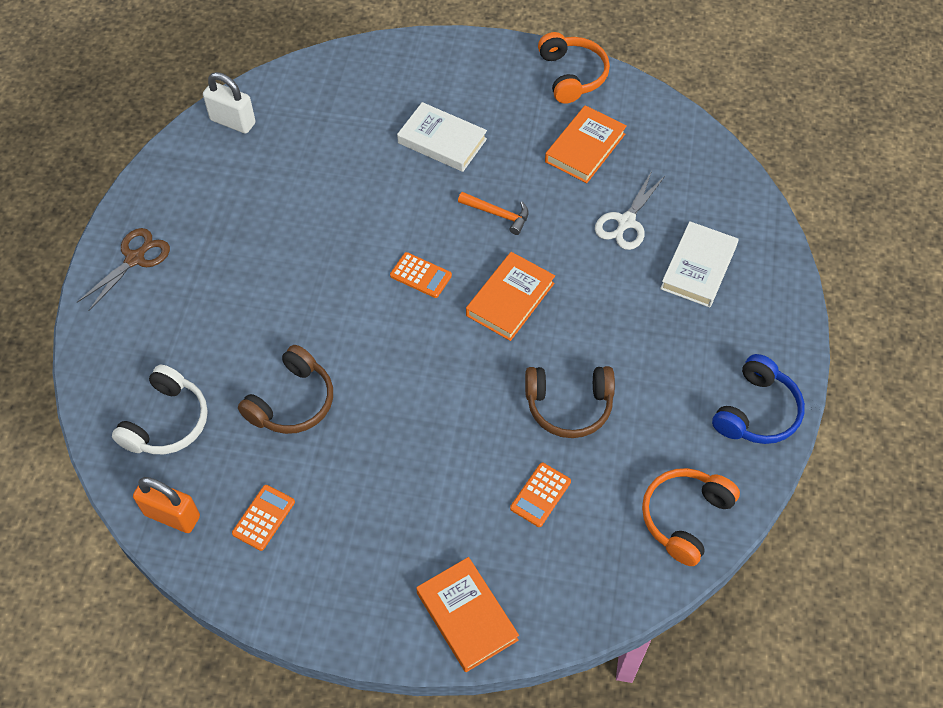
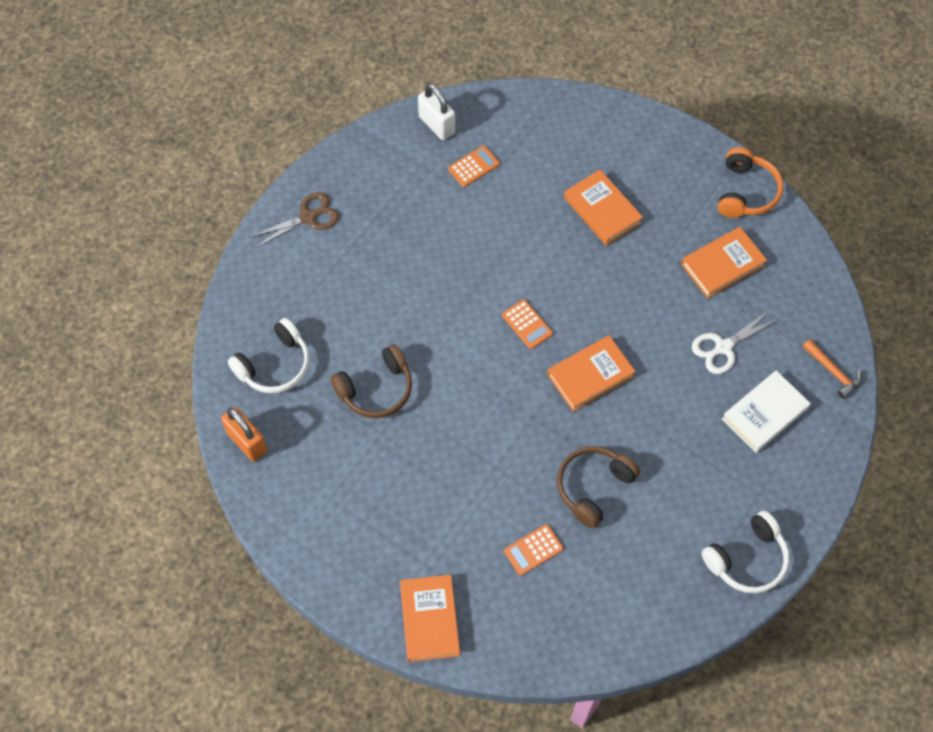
camera: 25 degrees right, 5 degrees up
(263, 518) = (313, 474): orange calculator -> orange calculator (473, 166)
(442, 141) = (602, 210): white book -> orange book
(497, 214) = (617, 296): orange hammer -> orange hammer (833, 372)
(569, 406) = (593, 487): brown headphones -> brown headphones turned 105 degrees clockwise
(684, 517) = (640, 619): orange headphones -> none
(757, 412) = (747, 559): blue headphones -> white headphones

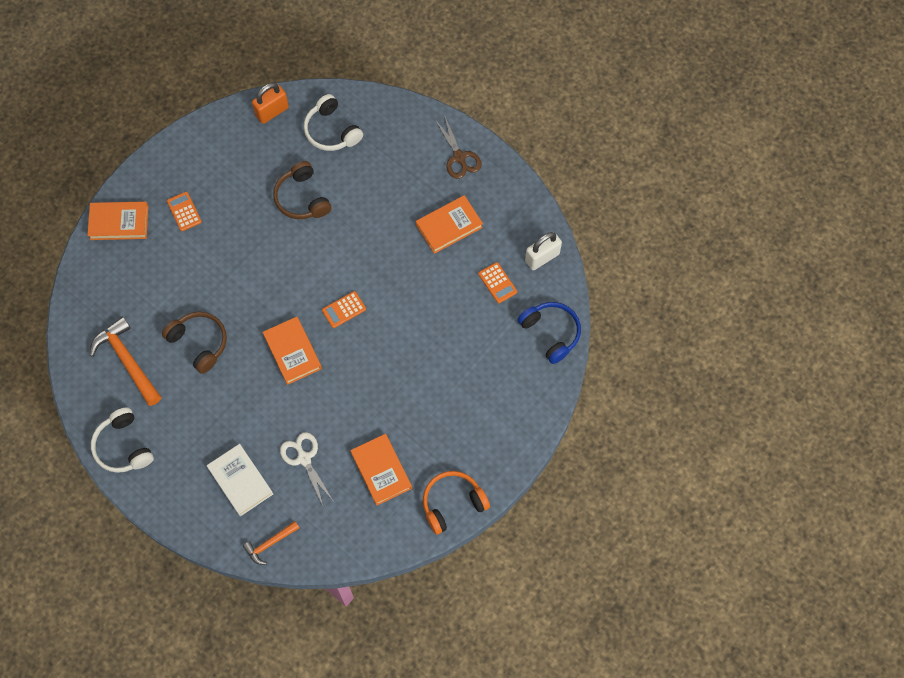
camera: 95 degrees right, 5 degrees up
(530, 111) = (551, 333): none -> blue headphones
(533, 550) = (157, 295): orange calculator -> orange calculator (184, 211)
(602, 210) = (445, 380): orange book -> orange book (449, 226)
(630, 573) = (127, 361): none -> orange hammer
(746, 192) = (452, 503): orange headphones -> orange headphones turned 135 degrees clockwise

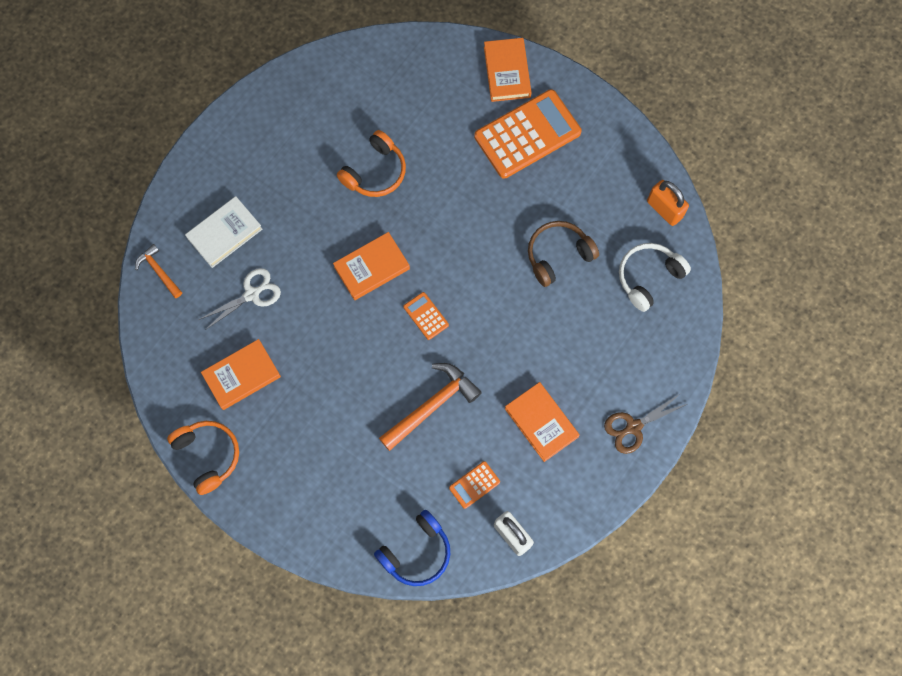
camera: 85 degrees right, 5 degrees up
(123, 446) = (257, 116): white headphones -> none
(127, 361) = (350, 105): orange hammer -> orange hammer (432, 405)
(184, 211) = (527, 134): orange calculator -> orange calculator, size x2.26
(199, 343) = (375, 172): brown headphones -> orange headphones

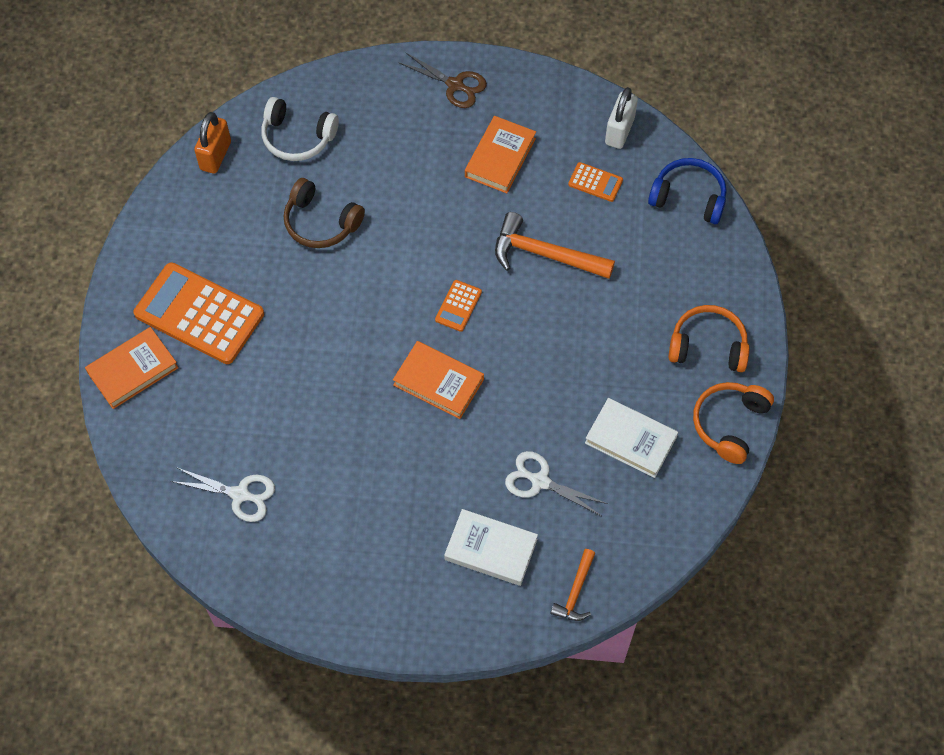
camera: 120 degrees left, 10 degrees down
(242, 375) = (630, 440): orange book -> white book
(368, 96) = (240, 494): none -> white scissors
(375, 172) = (328, 437): orange headphones -> orange headphones (708, 346)

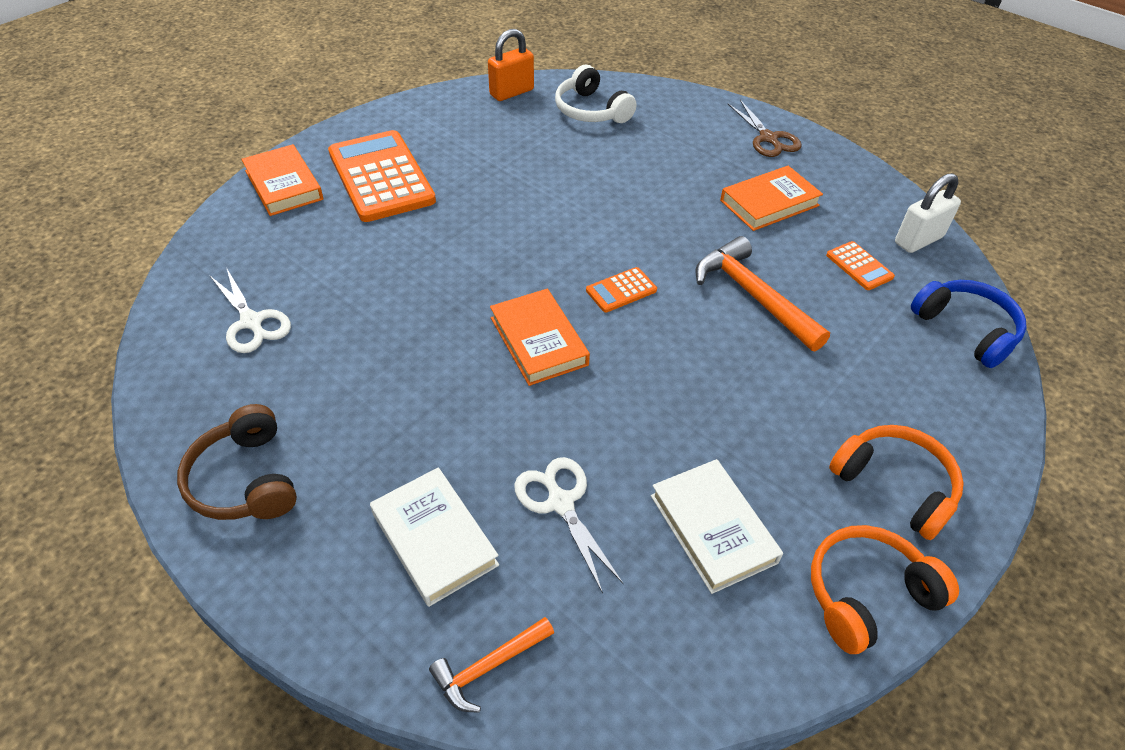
camera: 35 degrees right, 15 degrees down
(133, 370) = (284, 185): orange book -> orange book turned 60 degrees clockwise
(320, 223) = (552, 169): brown headphones -> brown headphones (245, 480)

